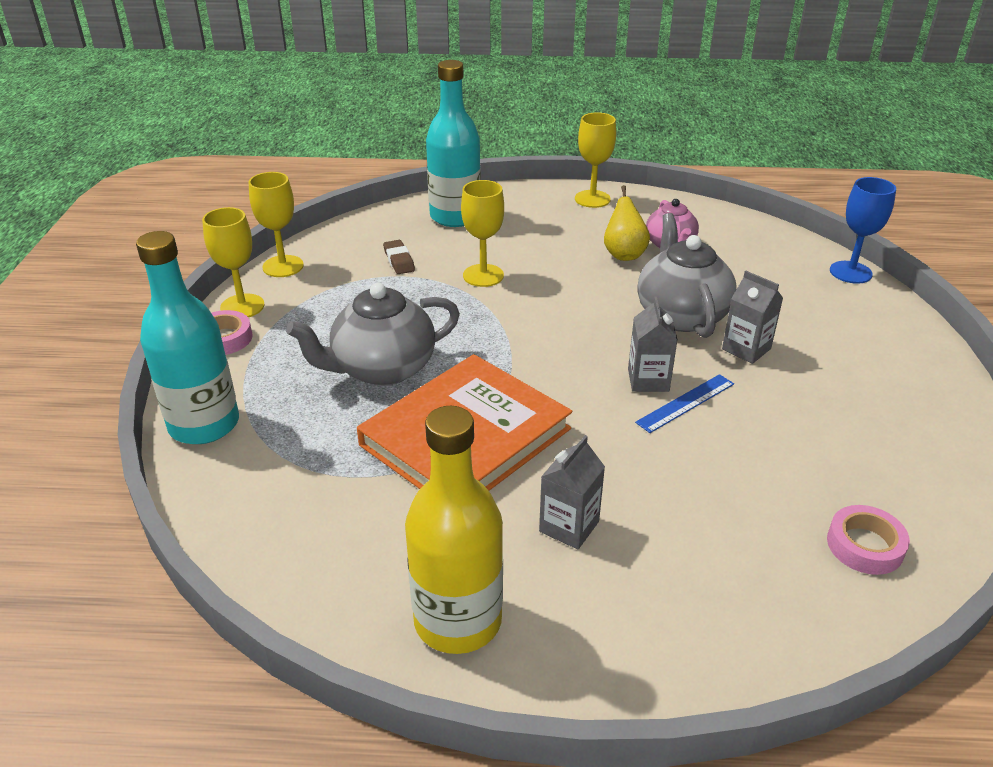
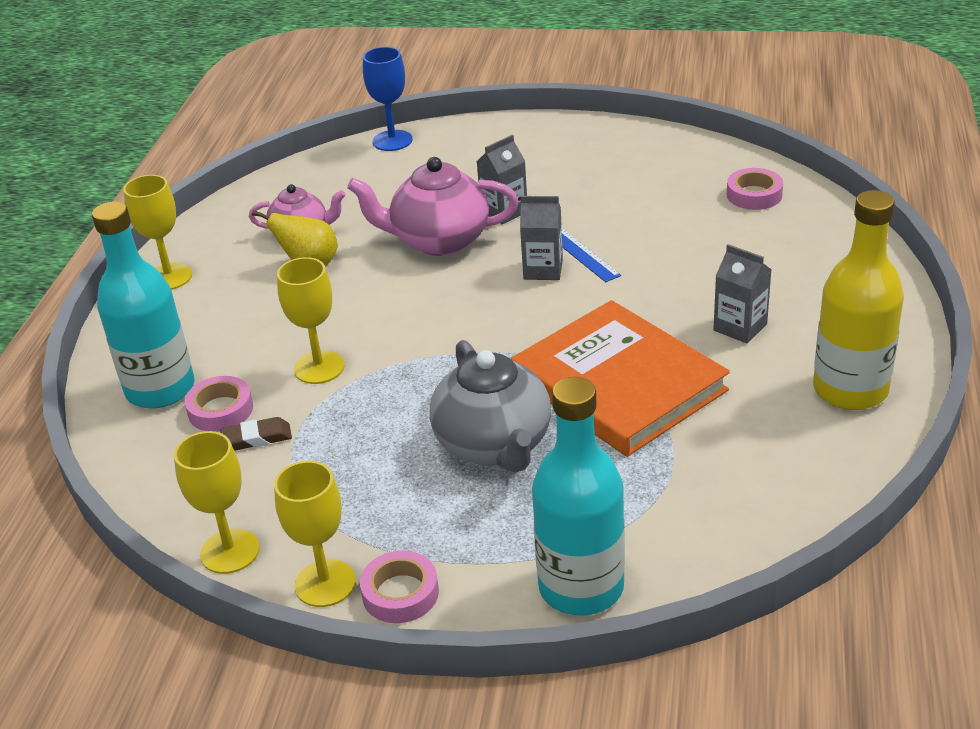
camera: 80 degrees left, 0 degrees up
(431, 242) = (220, 410): none -> pink tape
(681, 315) = (438, 240): grey teapot -> pink teapot

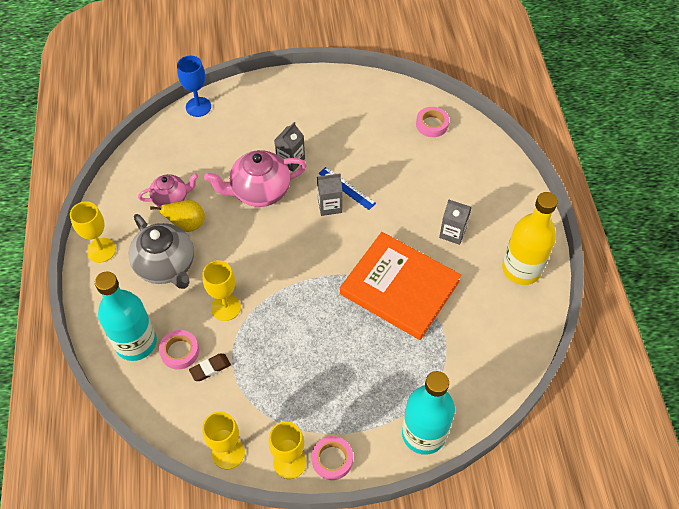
camera: 20 degrees left, 20 degrees up
(494, 445) = (347, 346): grey teapot -> grey teapot (166, 266)

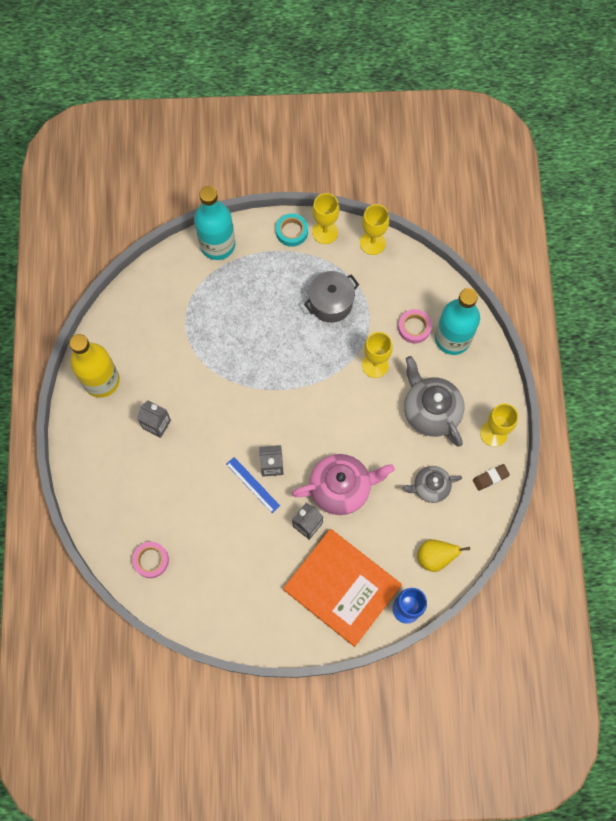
camera: 175 degrees left, 15 degrees up
(171, 198) = (430, 487): pink teapot -> grey teapot
(187, 225) = (413, 455): yellow pear -> yellow pear (435, 557)
(210, 368) = (387, 311): brown eraser -> brown eraser (490, 478)
(277, 372) = (331, 303): none -> grey pot
(332, 459) = (292, 232): pink tape -> turquoise tape
(399, 287) = (216, 371): orange book -> orange book (342, 588)

